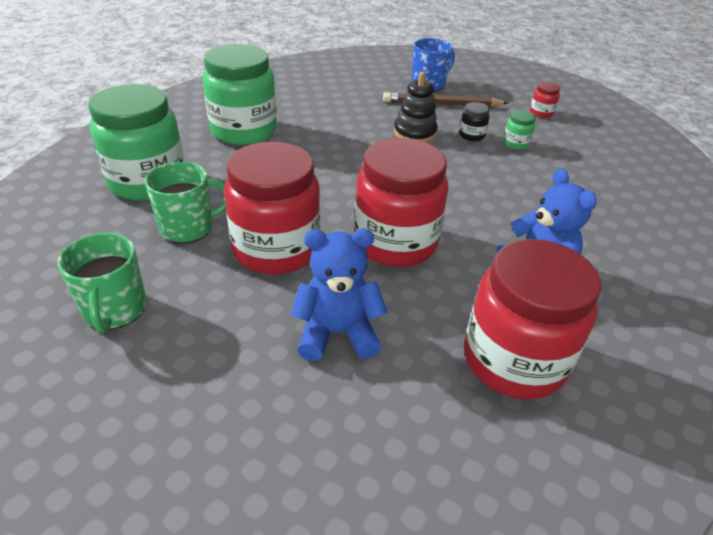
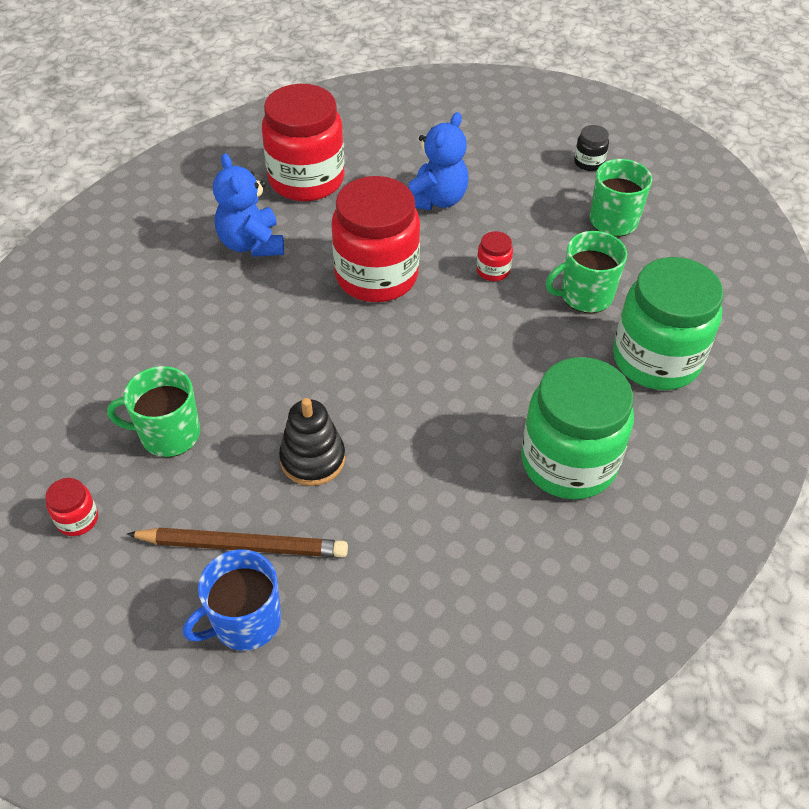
camera: 175 degrees left, 10 degrees up
(276, 249) = (493, 270): red jar -> red jar, size x0.41
(337, 333) = (436, 199): blue teddy bear -> blue teddy bear turned 60 degrees counterclockwise
(471, 135) = (226, 454): black jar -> black jar (589, 162)
(515, 144) = (168, 434): green jar -> green mug

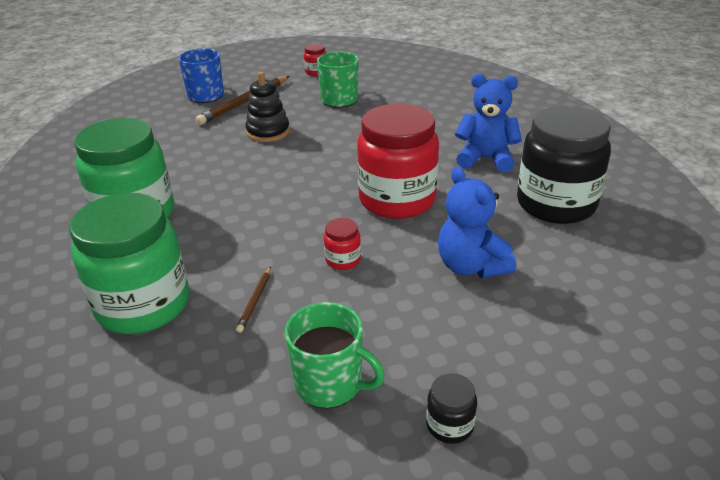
camera: 125 degrees right, 15 degrees down
(306, 180) = (556, 204): red jar -> black jar
(585, 296) = (255, 301): green mug -> brown pencil

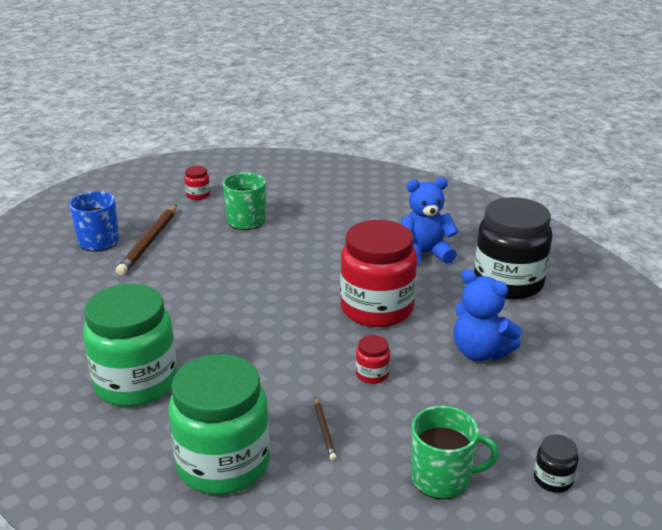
camera: 25 degrees left, 5 degrees down
(268, 132) = (201, 268): black stacking toy -> none

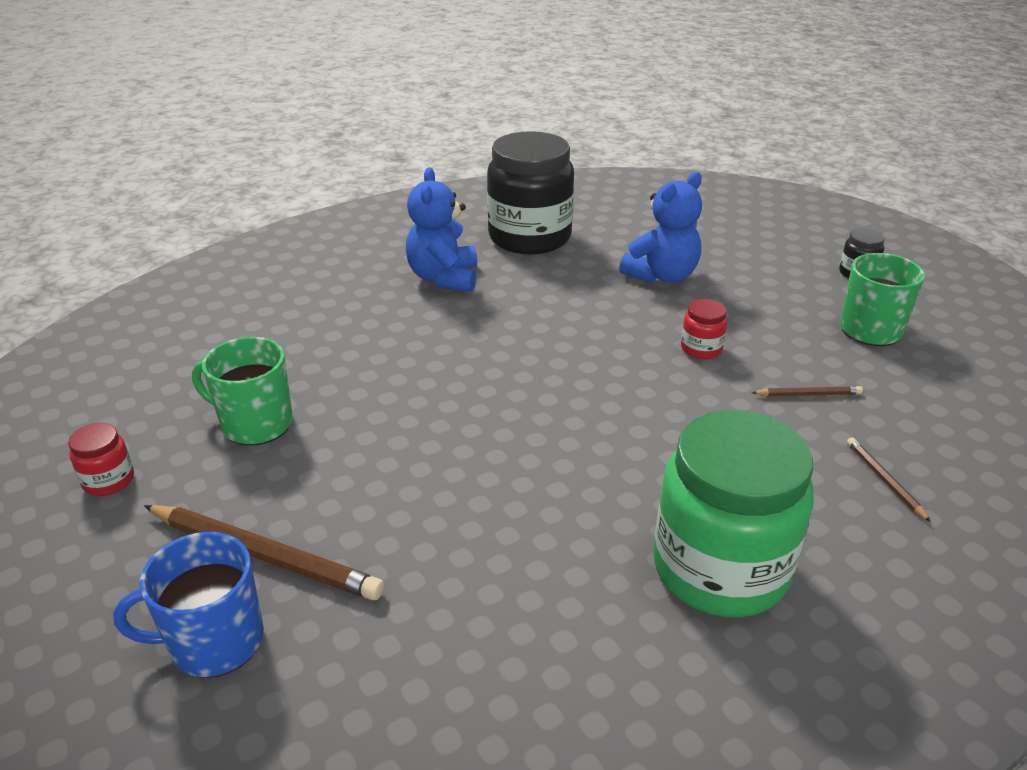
camera: 80 degrees left, 5 degrees up
(223, 464) = (884, 480): green jar -> brown pencil
(377, 308) = (562, 329): red jar -> none

